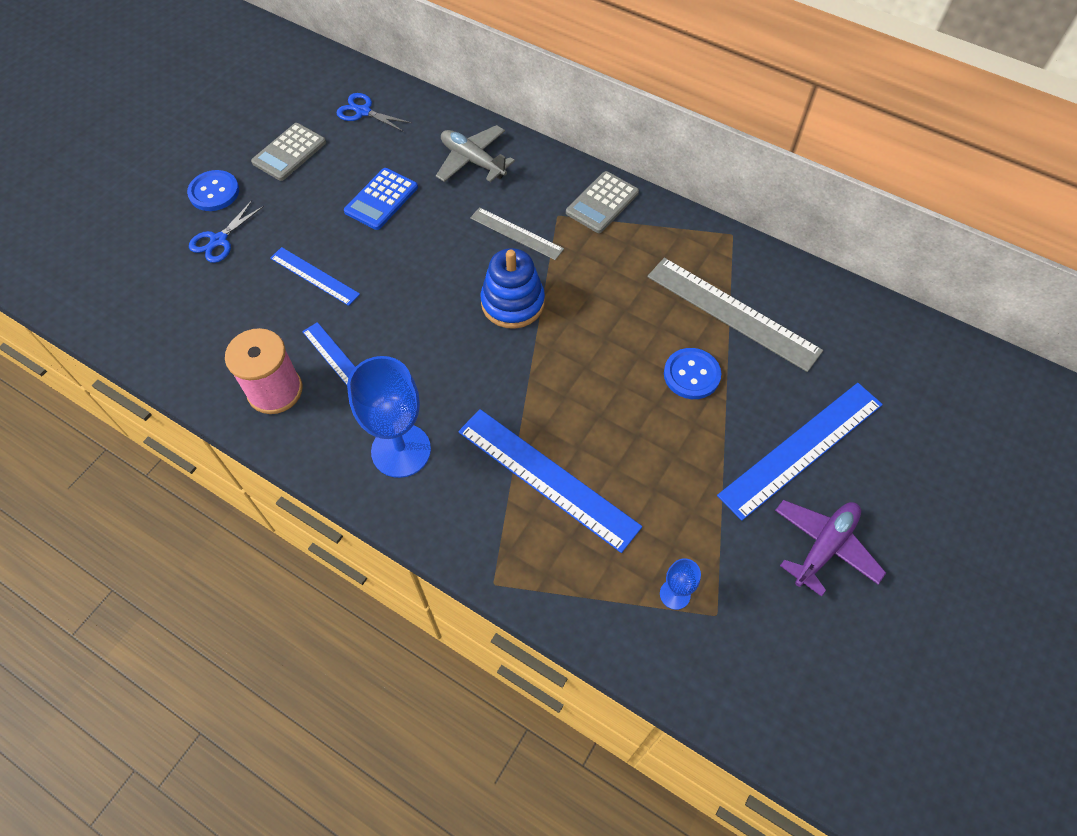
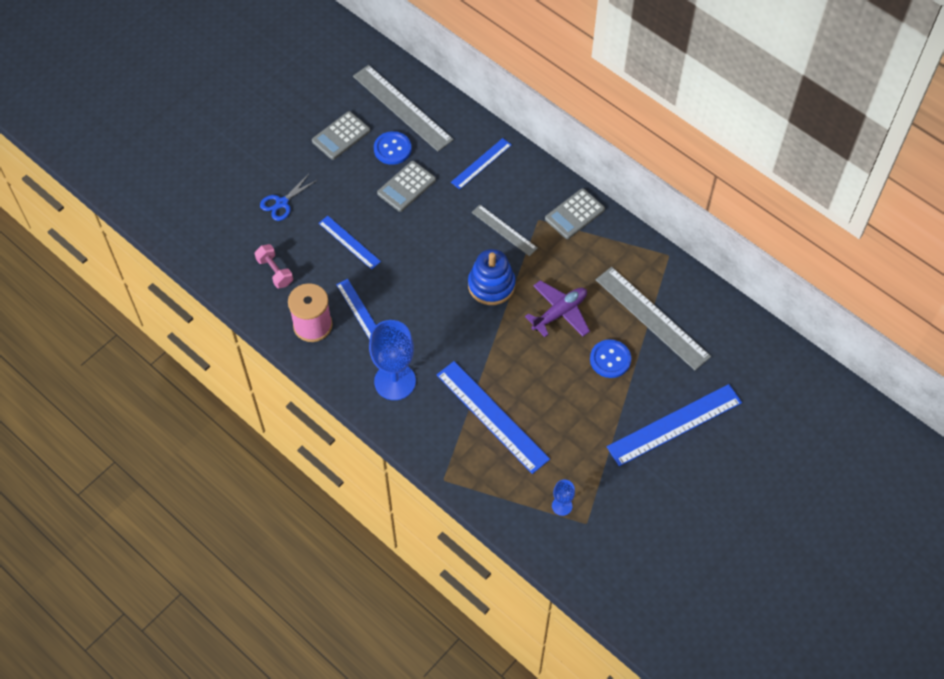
camera: 10 degrees right, 0 degrees up
(214, 192) = (281, 162): blue button -> blue button (392, 149)
(216, 327) = (275, 271): none -> pink dumbbell
(363, 112) = (402, 107): blue scissors -> grey ruler
(381, 199) = (406, 186): blue calculator -> grey calculator
(472, 161) = (481, 163): grey plane -> blue ruler
(824, 547) = (671, 492): purple plane -> purple plane (559, 313)

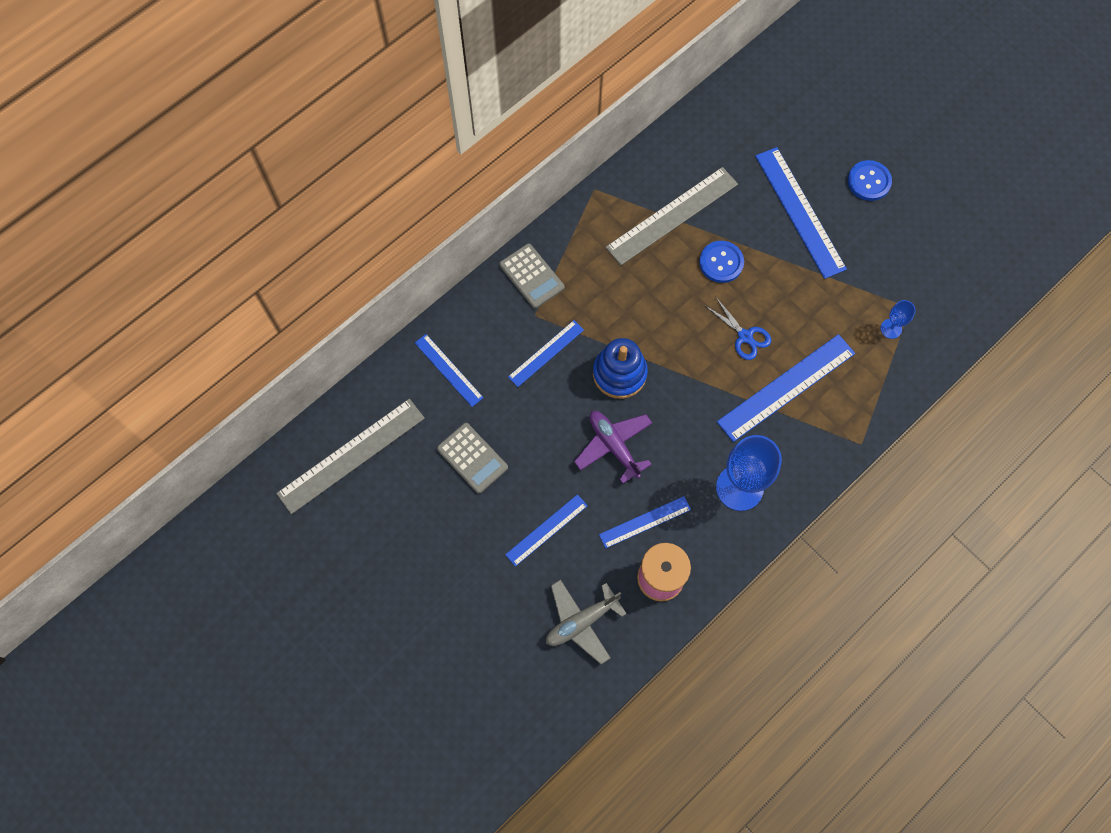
camera: 85 degrees left, 10 degrees up
(275, 271) = (581, 622): pink dumbbell -> grey plane
(282, 203) = (479, 611): blue scissors -> blue scissors (745, 336)
(341, 136) = (385, 533): grey calculator -> none
(392, 149) = (413, 471): blue button -> blue button (869, 181)
(504, 230) = (546, 353): grey ruler -> blue ruler
(559, 313) = (660, 306): purple plane -> purple plane (613, 446)

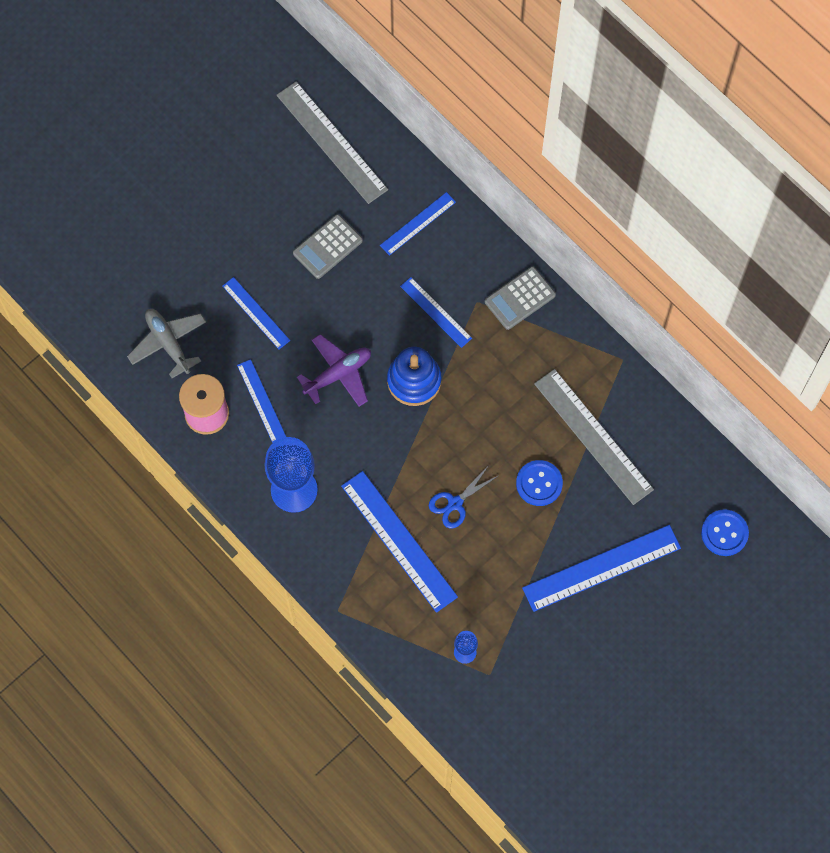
camera: 90 degrees right, 0 degrees up
(869, 181) = (641, 645): blue button -> blue button (724, 533)

